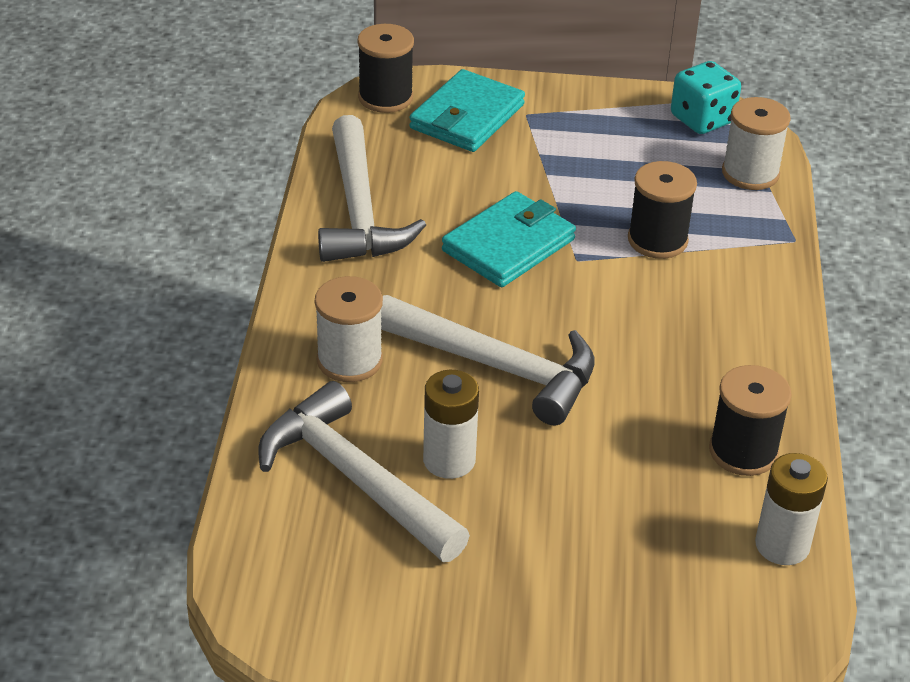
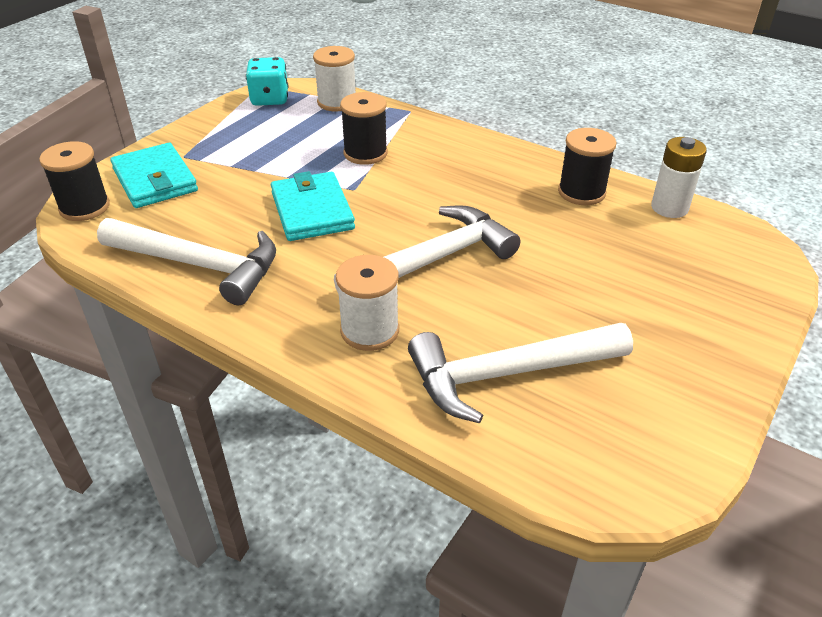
camera: 60 degrees left, 0 degrees up
(449, 460) = (516, 317): white battery -> none

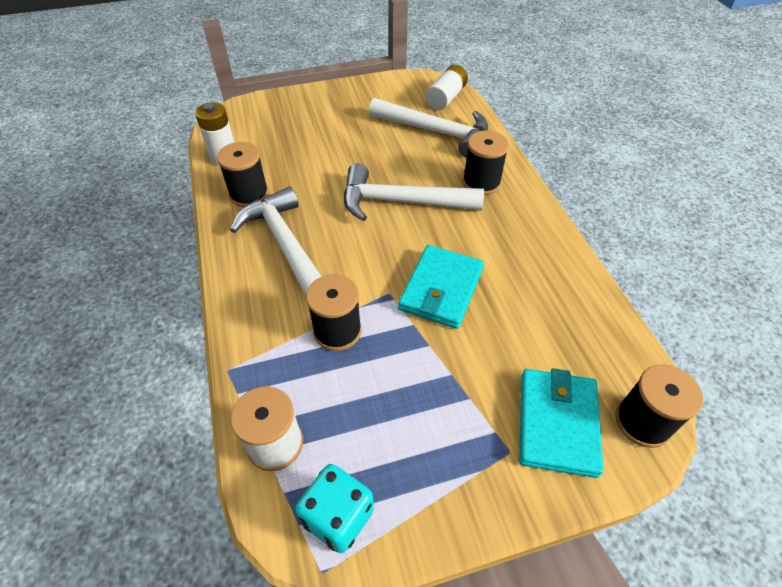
camera: 140 degrees left, 10 degrees up
(199, 265) = (559, 285): white hammer -> white hammer (286, 246)
(369, 330) = (481, 182): white spool -> black spool
(575, 456) = (446, 98): none -> white battery

